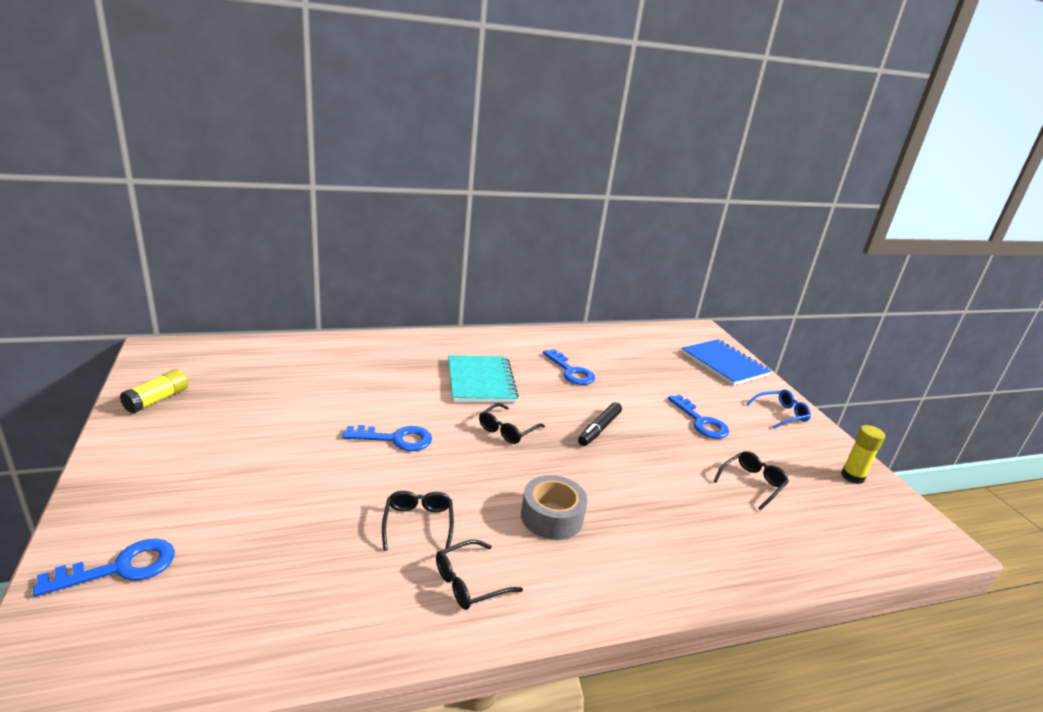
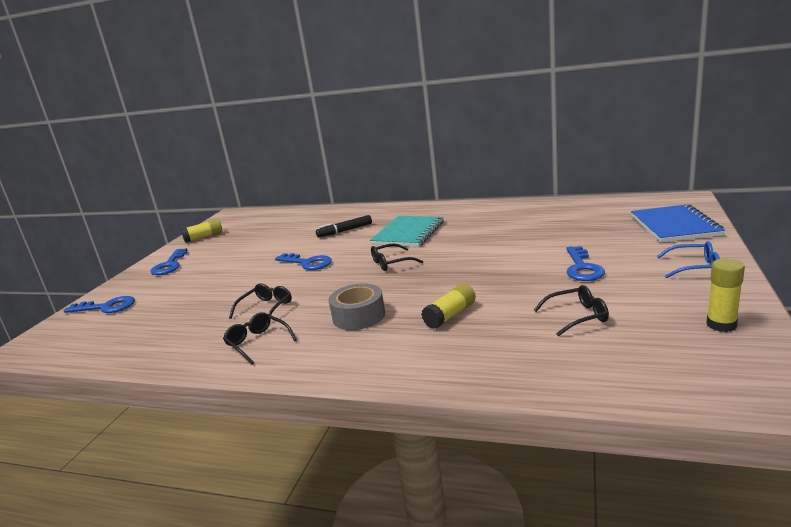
camera: 40 degrees right, 5 degrees down
(469, 583) = (258, 342): black glasses -> black glasses turned 45 degrees clockwise
(571, 371) = (494, 228): blue key -> blue key (169, 265)
(599, 429) = (470, 267): black marker -> black marker (345, 231)
(645, 499) = (450, 315): none -> yellow glue stick

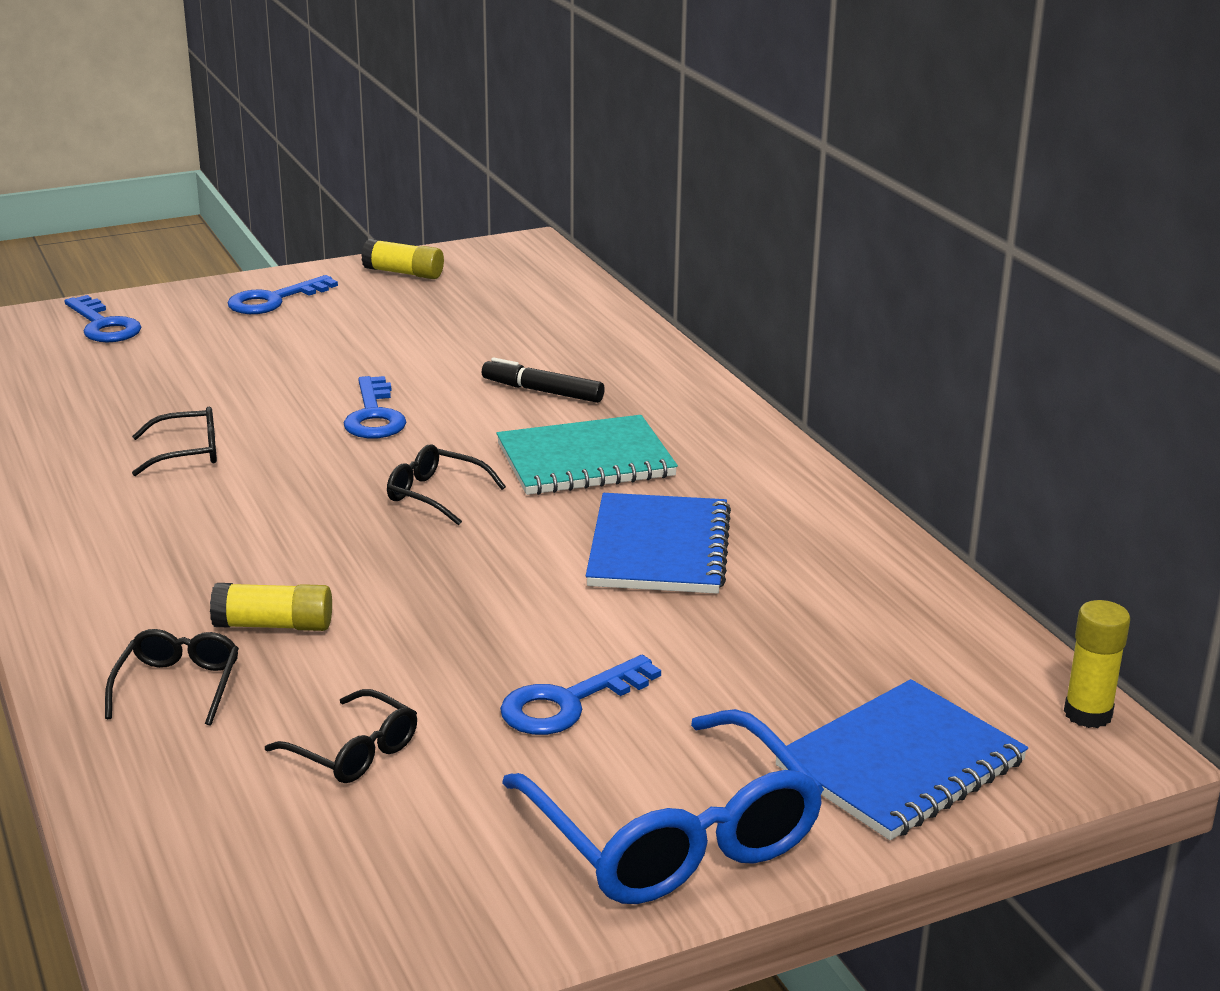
camera: 45 degrees right, 5 degrees up
(258, 342) = (80, 495): black glasses -> black glasses (178, 686)
(358, 316) = (215, 543): grey tape -> none
(489, 233) = (658, 548): none -> blue notebook
(694, 267) = (673, 836): blue glasses -> blue glasses, size x2.03
(721, 325) = (423, 914): yellow glue stick -> yellow glue stick (1087, 714)

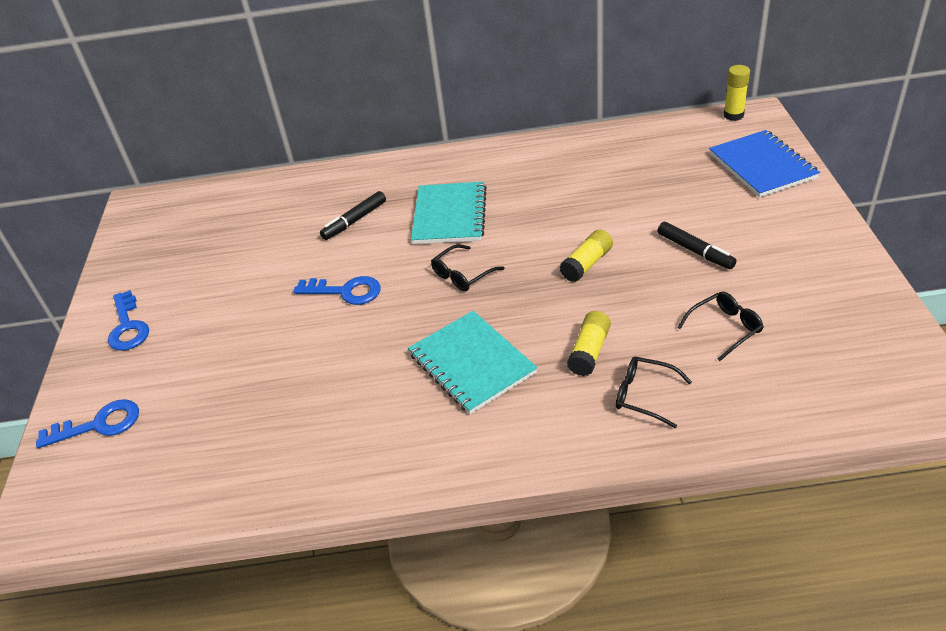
camera: 65 degrees left, 15 degrees up
(187, 453) = (348, 382): black glasses -> none
(234, 533) = (472, 363): none -> turquoise notebook
(404, 273) = (134, 260): yellow glue stick -> yellow glue stick (587, 264)
(568, 703) = (695, 251): blue key -> black marker
(658, 548) = (557, 204): blue notebook -> none
(673, 836) = (807, 234): blue glasses -> none

